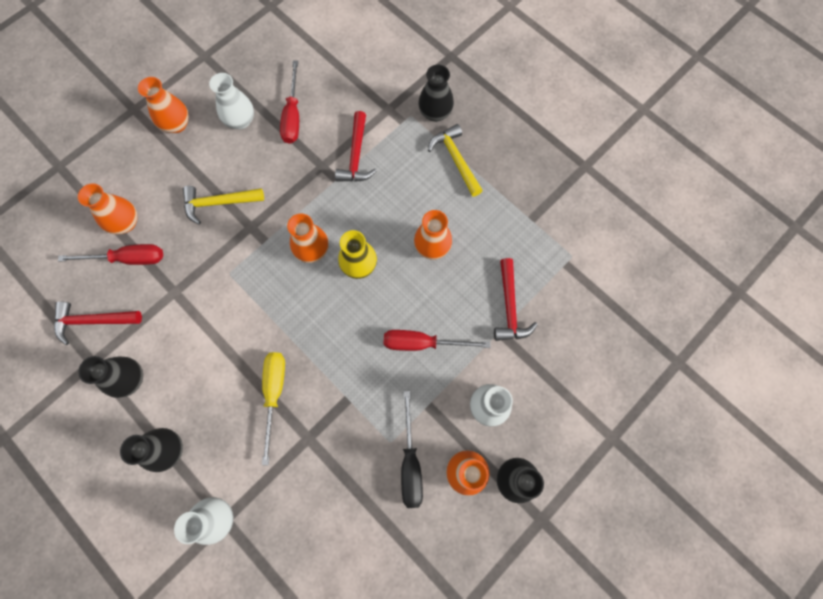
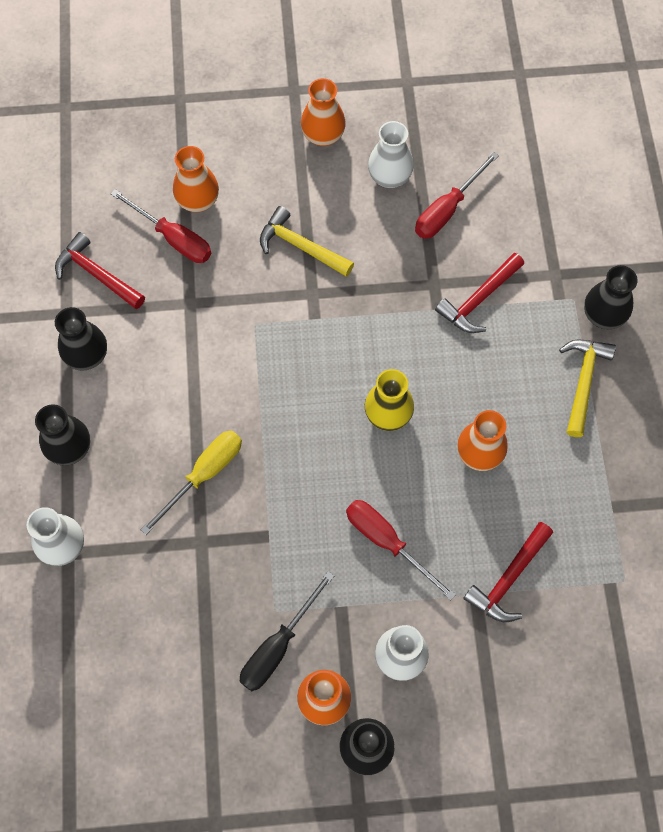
camera: 40 degrees right, 5 degrees down
(312, 250) = (354, 363): orange vase -> none

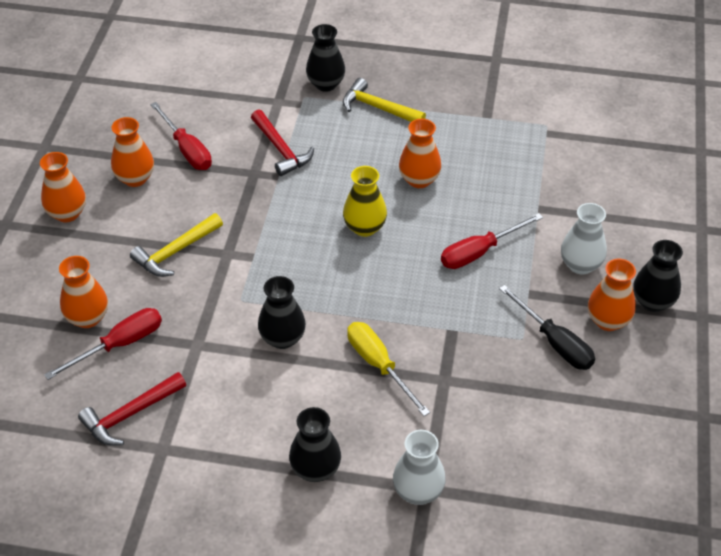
camera: 75 degrees left, 20 degrees down
(87, 356) = (219, 438): black vase -> black vase (282, 338)
(389, 177) = (135, 178): white vase -> orange vase
(508, 579) = (529, 186): red hammer -> none

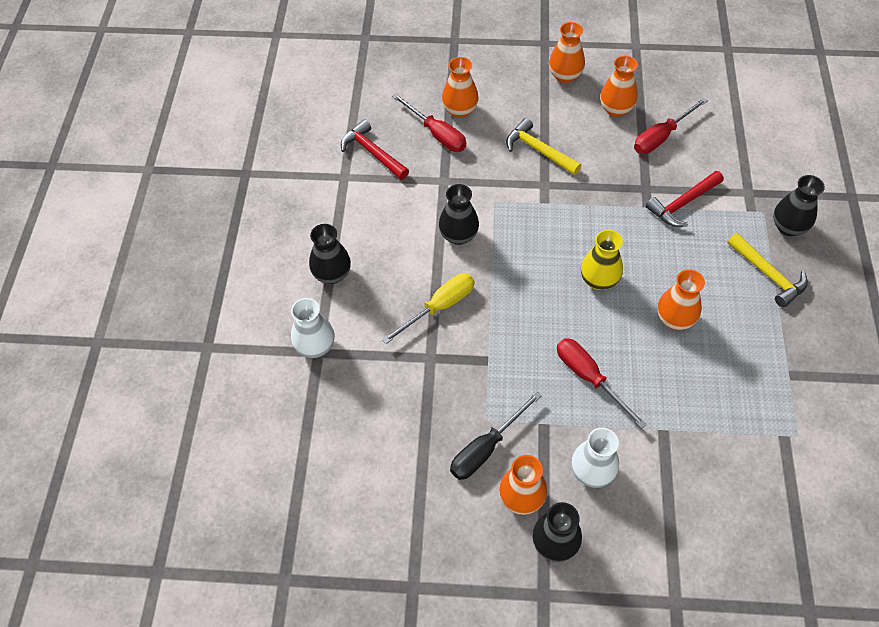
camera: 85 degrees right, 10 degrees up
(378, 108) = (768, 275): yellow hammer -> yellow hammer turned 120 degrees clockwise

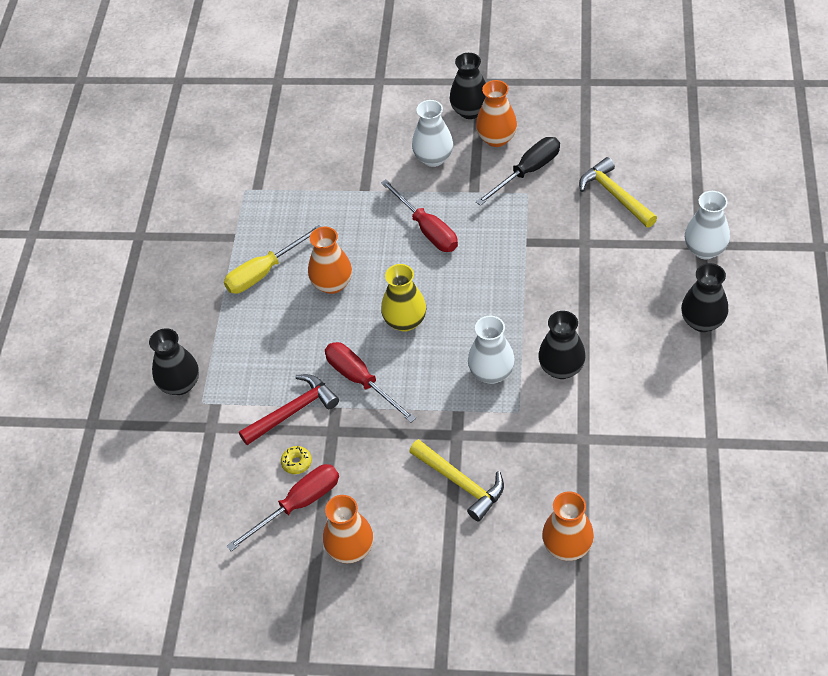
camera: 175 degrees left, 5 degrees down
(372, 153) = (680, 477): red hammer -> none
(436, 134) = (597, 507): red screwdriver -> red screwdriver (361, 381)
(439, 307) = (578, 290): yellow screwdriver -> yellow screwdriver (264, 272)
(518, 232) = (491, 373): none -> white vase
(565, 76) = (415, 608): orange vase -> none
(670, 165) = (296, 462): none -> yellow donut
(768, 275) = (221, 330): yellow hammer -> yellow hammer (615, 195)

